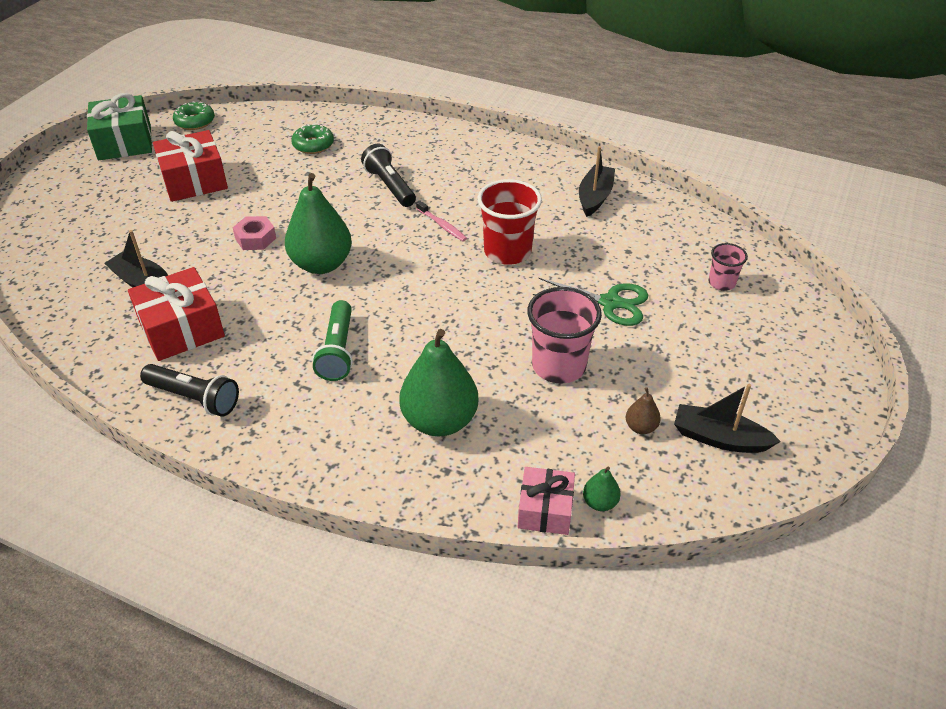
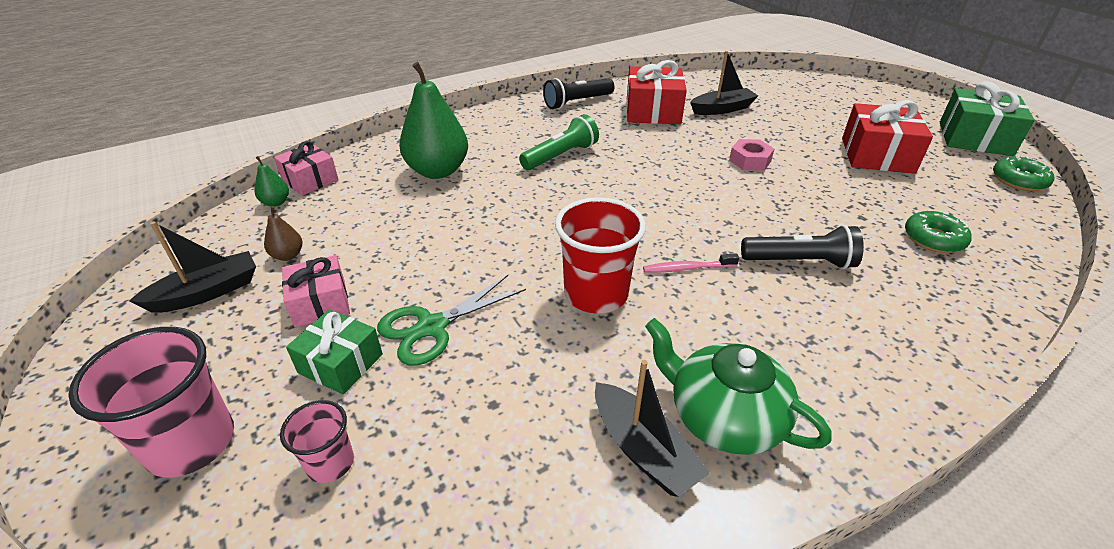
camera: 125 degrees right, 5 degrees down
(321, 264) = (681, 179): green pear -> none
(338, 350) = (560, 156): green flashlight -> green flashlight turned 105 degrees clockwise
(549, 181) = (723, 417): none -> green teapot
(558, 366) = (406, 247): pink cup -> pink cup (191, 443)
(654, 368) = (320, 303): none -> pink gift
(677, 321) = (340, 363): none -> green gift

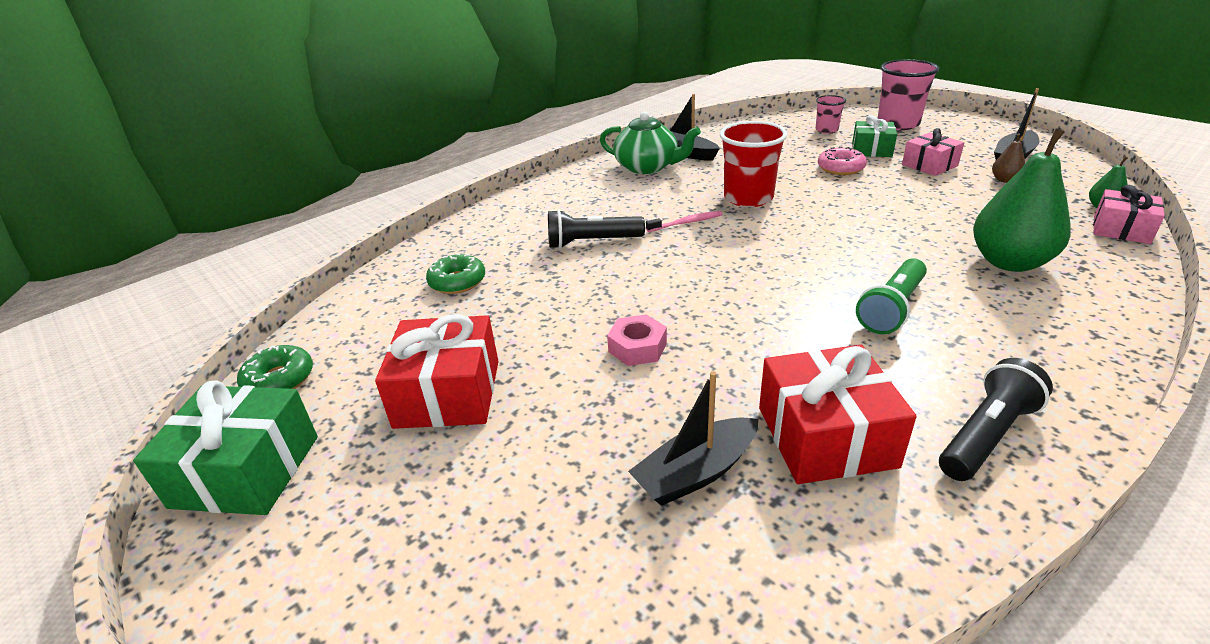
camera: 170 degrees right, 5 degrees down
(432, 327) = (840, 168): green scissors -> pink donut

